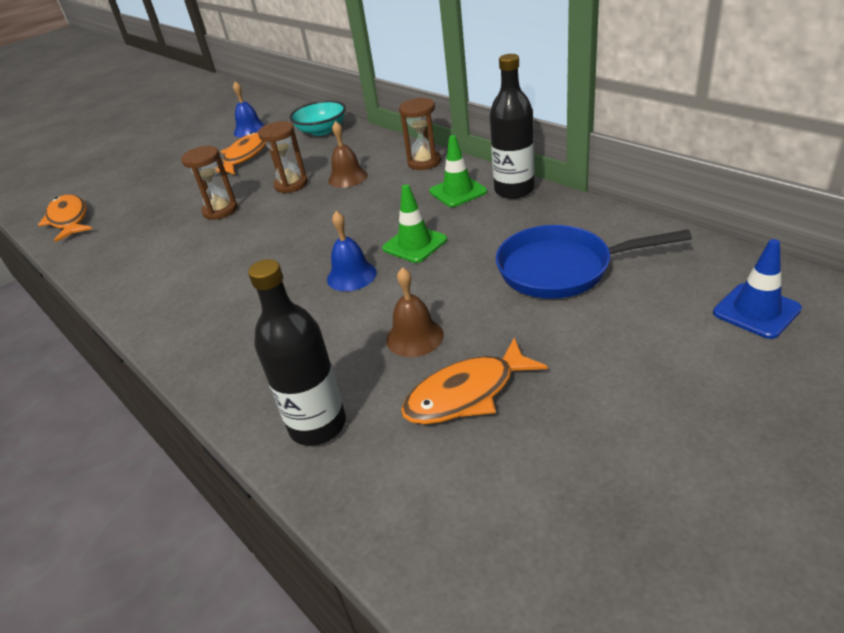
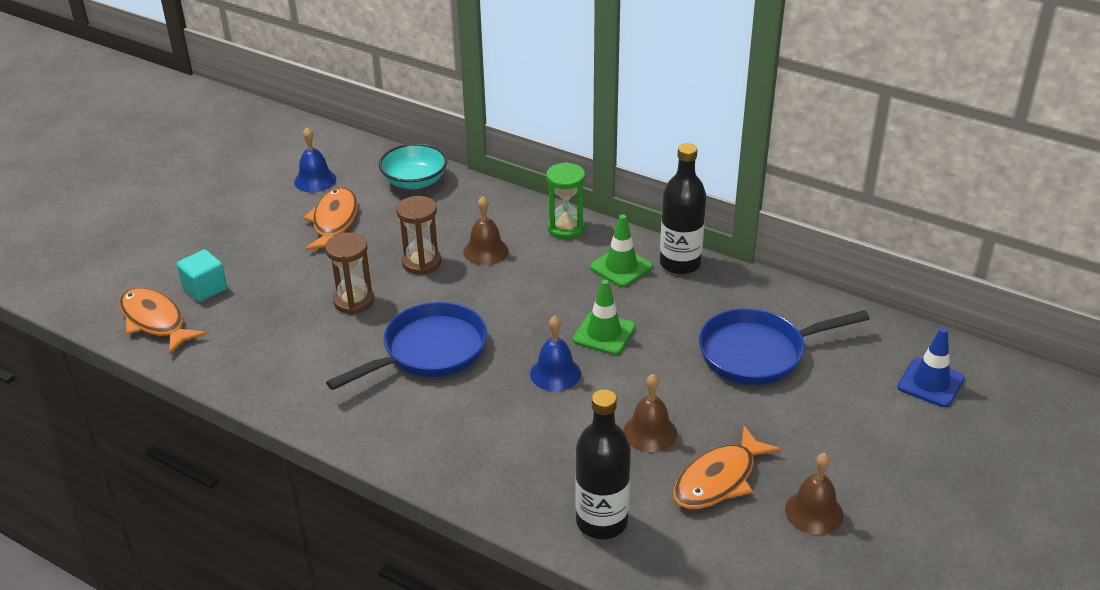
camera: 20 degrees left, 0 degrees up
(120, 198) = (205, 289): none -> turquoise cube
(254, 251) = (429, 351): none -> blue pan
(424, 162) = (566, 228): brown hourglass -> green hourglass
(565, 445) = (814, 512): none -> brown bell

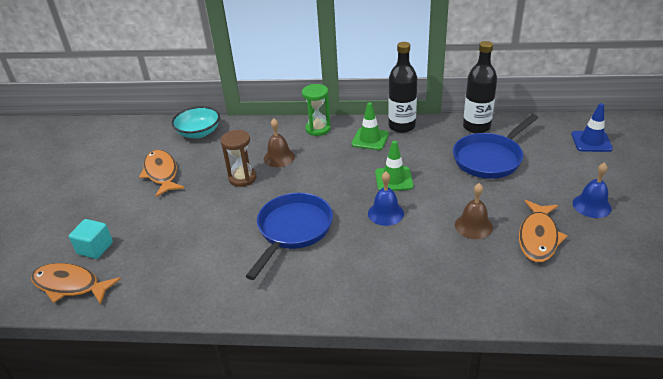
camera: 25 degrees left, 0 degrees up
(315, 180) = (128, 153): blue bell -> blue bell (591, 205)
(354, 301) = (214, 217): brown hourglass -> none
(601, 521) = (497, 293): black bottle -> black bottle (476, 127)
(814, 512) = (606, 234): brown bell -> none

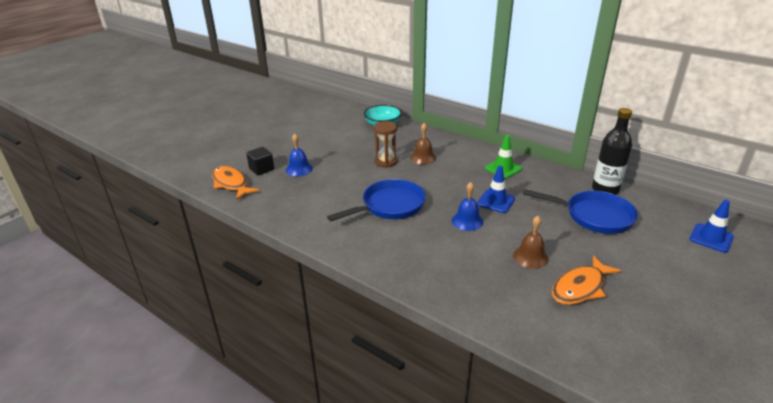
camera: 30 degrees right, 5 degrees down
(95, 248) = (261, 169): turquoise cube -> black cube
(161, 173) = (337, 141): orange fish -> none
(318, 129) = (469, 149): green hourglass -> none
(394, 179) = (496, 201): green traffic cone -> blue traffic cone
(402, 126) = (538, 168): black bottle -> none
(490, 158) = (594, 216): blue pan -> blue pan turned 150 degrees counterclockwise
(591, 205) = (658, 285): blue bell -> blue bell (299, 169)

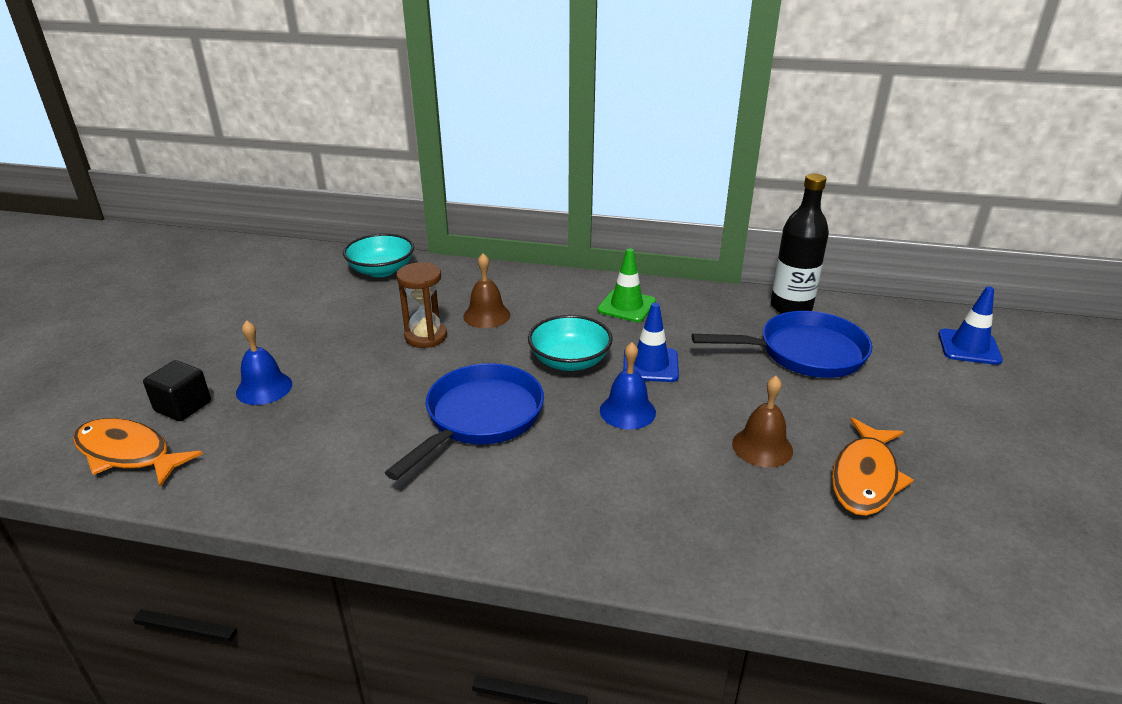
camera: 25 degrees left, 0 degrees up
(452, 190) = (569, 361): none -> turquoise bowl

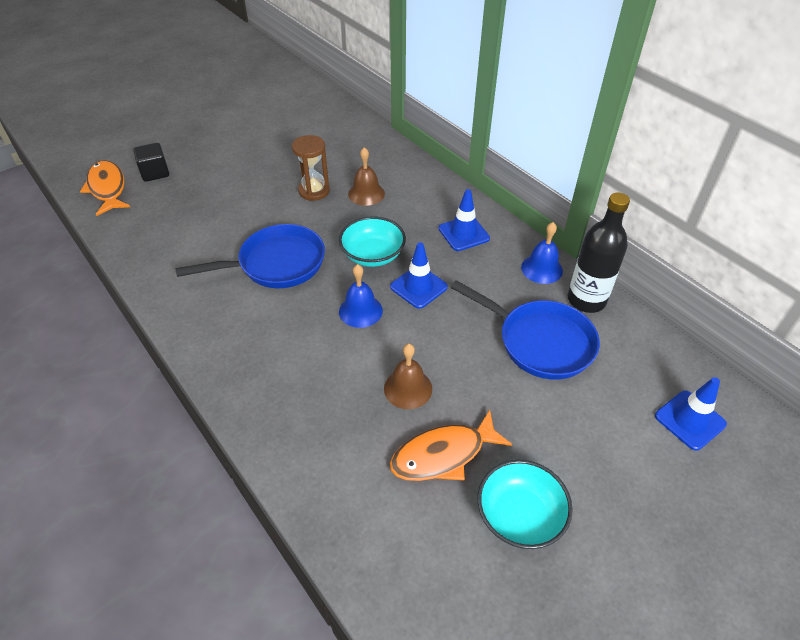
camera: 40 degrees right, 15 degrees up
(264, 388) = (199, 181): blue bell -> blue bell (542, 269)
(381, 270) = (347, 128): turquoise bowl -> turquoise bowl (520, 515)
(626, 306) = (463, 233): green traffic cone -> blue traffic cone

